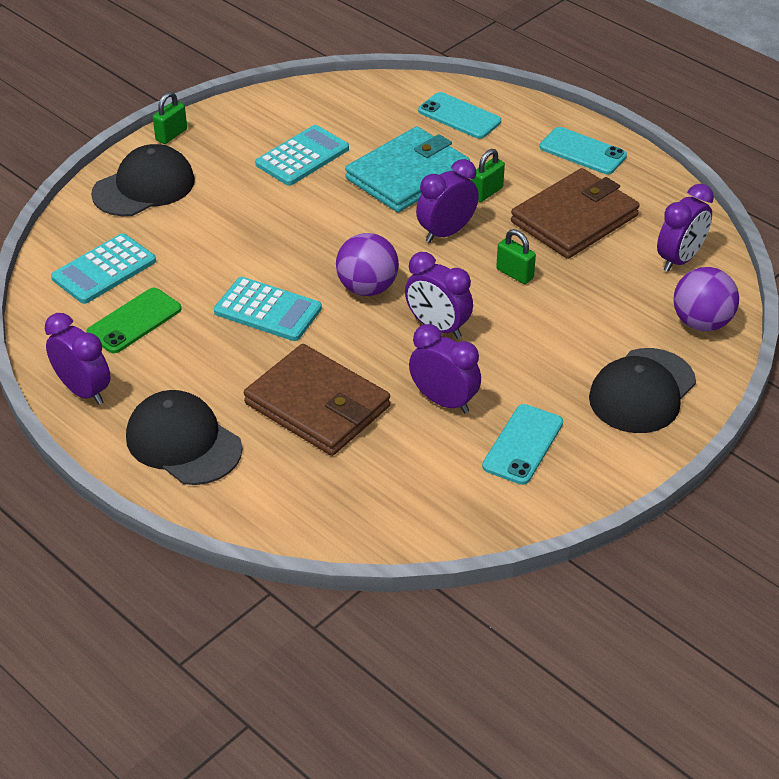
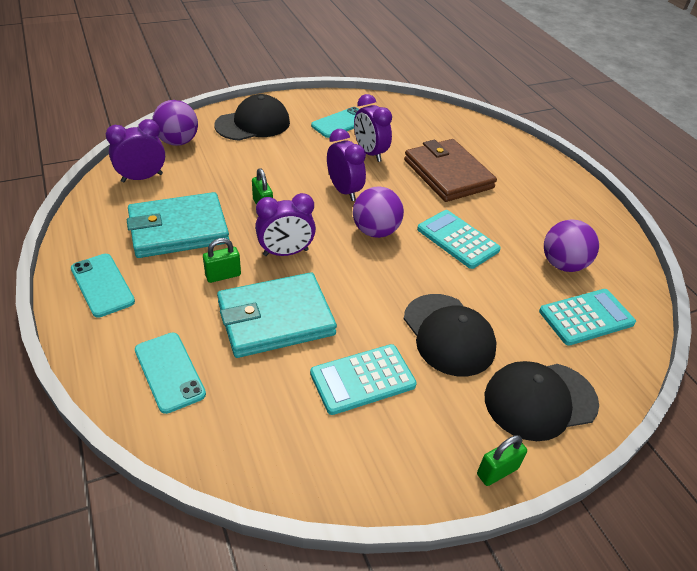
camera: 160 degrees left, 0 degrees up
(83, 391) = (603, 228): purple clock -> none
(134, 321) = (563, 264): green phone -> purple ball
(183, 442) = (538, 180): black cap -> black cap (448, 334)
(574, 218) = (178, 229): brown wallet -> turquoise wallet

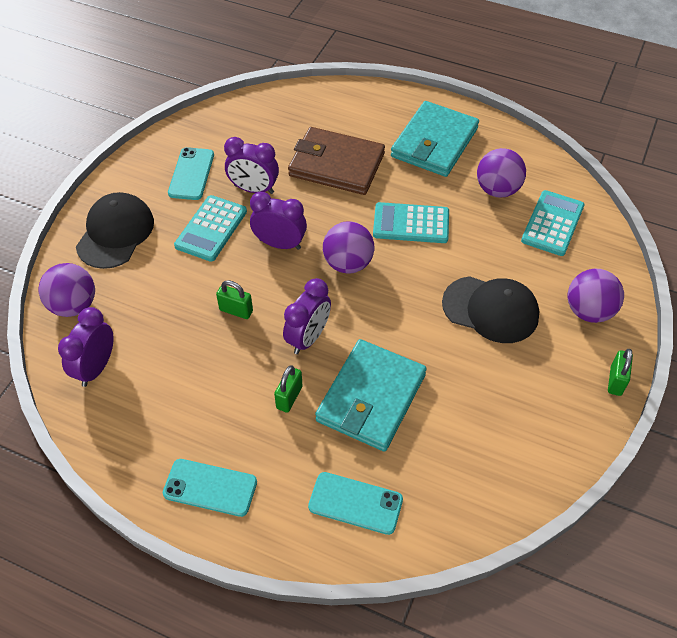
camera: 40 degrees left, 10 degrees up
(178, 229) = (199, 389): turquoise wallet -> turquoise wallet (434, 143)
(362, 379) = (479, 391): turquoise calculator -> turquoise calculator (211, 229)
(540, 400) = (589, 311): black cap -> purple ball

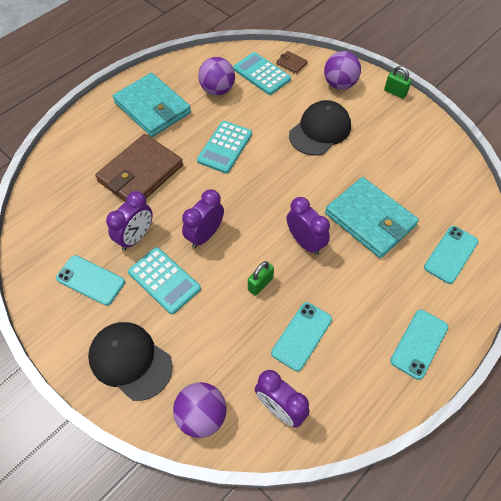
camera: 70 degrees left, 5 degrees up
(184, 366) = (301, 336): none -> turquoise phone
(289, 397) = (354, 270): green padlock -> none
(348, 263) = (245, 196): purple ball -> none
(592, 249) = (291, 64): none -> brown wallet

